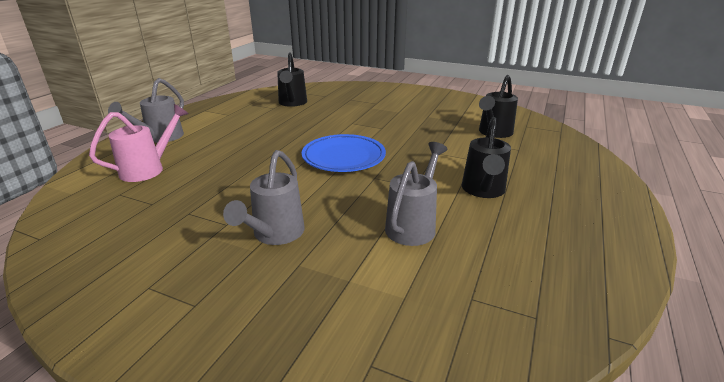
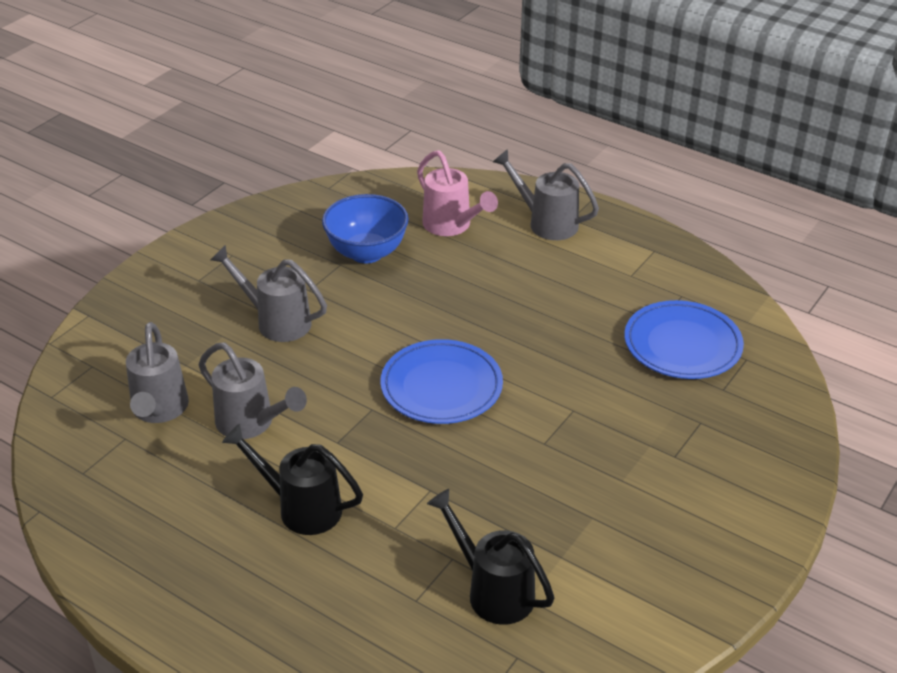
camera: 100 degrees right, 10 degrees up
(174, 202) = (366, 253): none -> blue bowl
(292, 103) = (682, 345): black watering can -> blue plate
(422, 283) = (159, 410): none -> grey watering can

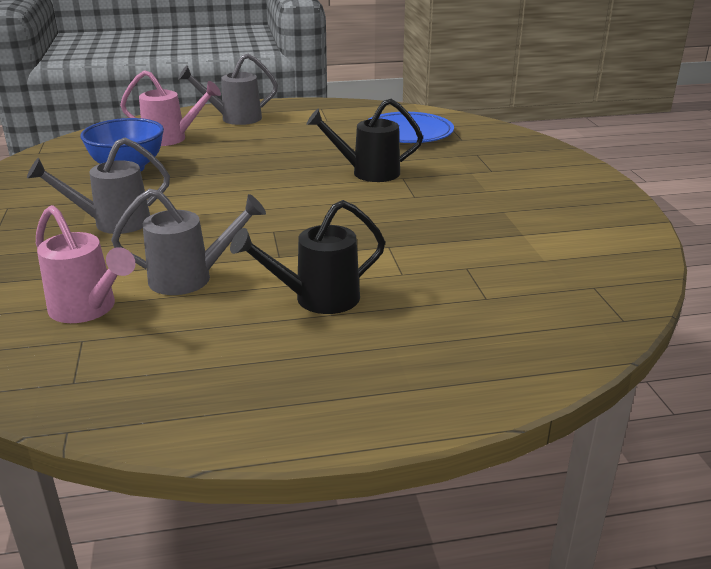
camera: 45 degrees left, 10 degrees down
(159, 410) = (88, 309): grey watering can -> pink watering can
(441, 387) = (302, 201): blue plate -> none
(493, 591) = (520, 267): black watering can -> black watering can (368, 173)

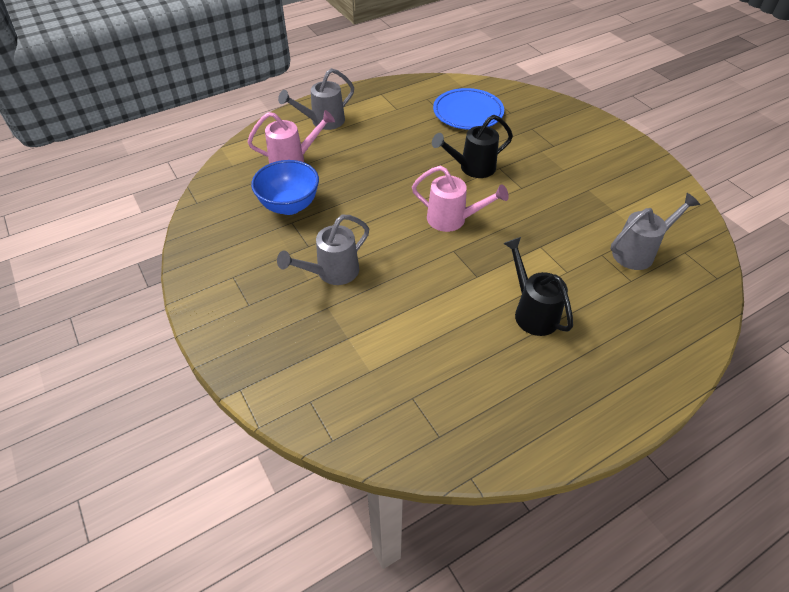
camera: 20 degrees left, 20 degrees up
(88, 309) = (391, 368): pink watering can -> pink watering can (452, 219)
(190, 278) = (435, 316): grey watering can -> grey watering can (638, 252)
(317, 299) = (532, 312): black watering can -> black watering can turned 105 degrees clockwise

